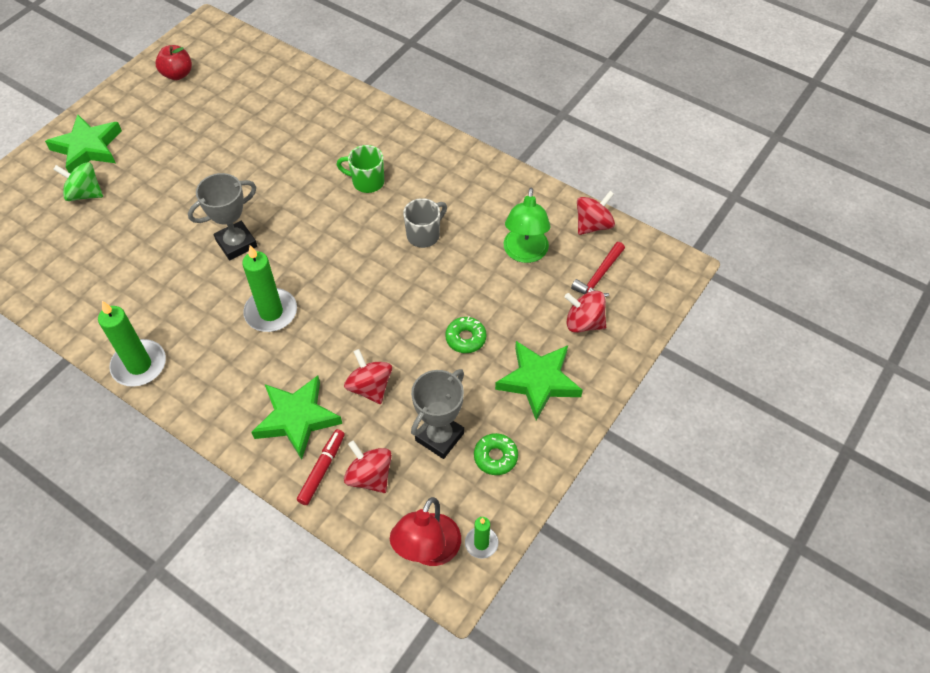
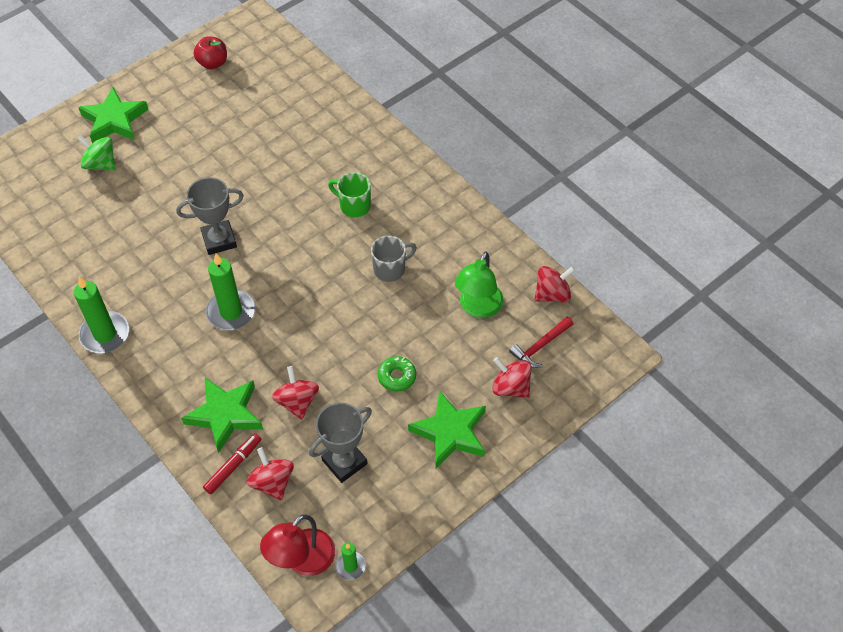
camera: 15 degrees right, 0 degrees up
(495, 457) = (388, 492): green donut -> none

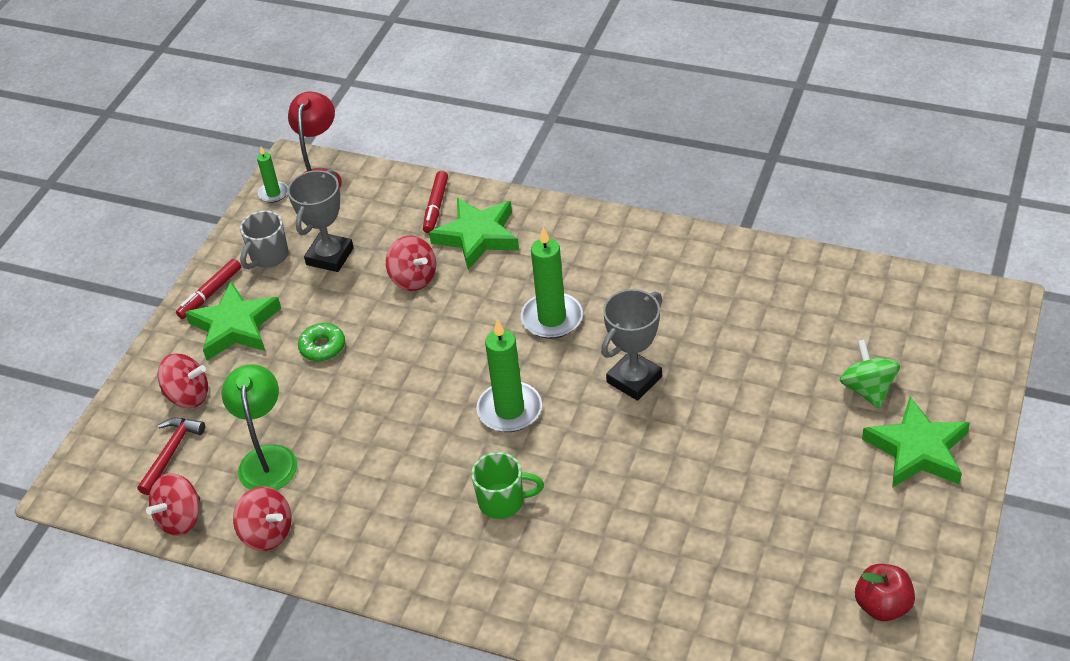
camera: 155 degrees right, 10 degrees down
(100, 164) = (867, 389): green spinning top -> green spinning top turned 105 degrees counterclockwise
(105, 334) = (664, 239): green candle -> green candle (509, 410)
(272, 482) = (388, 212): red spinning top -> red spinning top (267, 533)
(390, 269) = (402, 449): grey mug -> grey mug (268, 257)
(454, 478) = (210, 293): none -> red marker

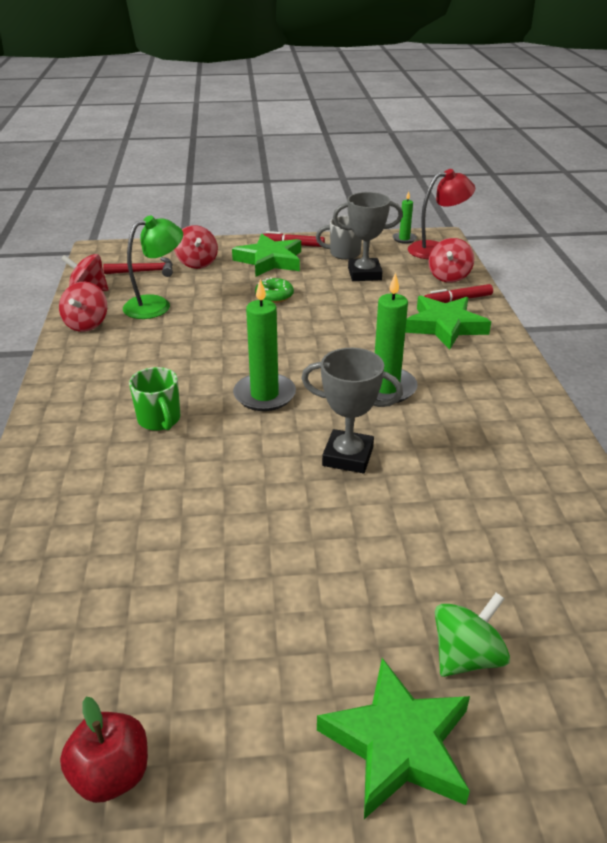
camera: 60 degrees right, 10 degrees down
(413, 278) = (373, 312): red spinning top -> red spinning top (449, 277)

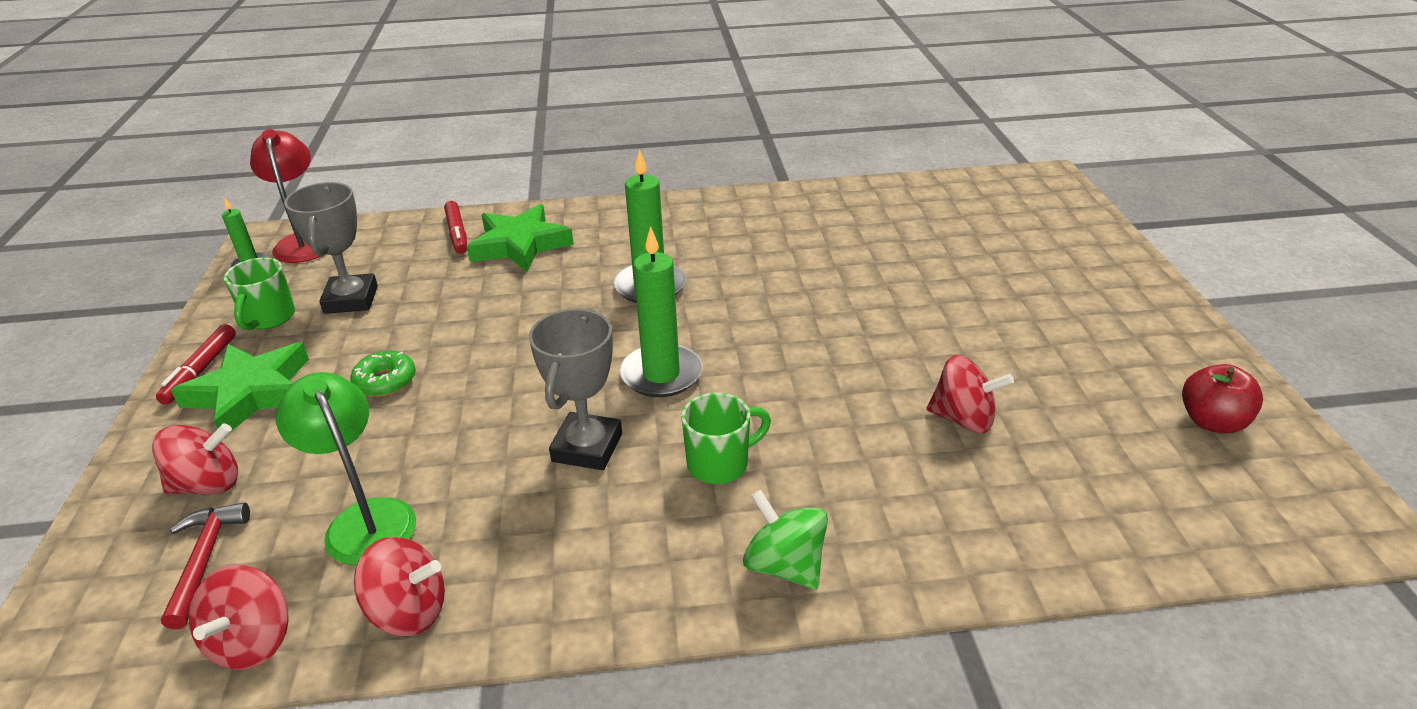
camera: 90 degrees left, 0 degrees up
(343, 253) = (269, 318): grey mug -> green mug
(348, 456) = (778, 311): grey trophy -> grey trophy (587, 447)
(398, 744) = (1097, 288): green star -> none
(449, 277) = (392, 236): red spinning top -> red spinning top (963, 419)
(466, 656) = (1006, 258): green spinning top -> green spinning top (785, 565)

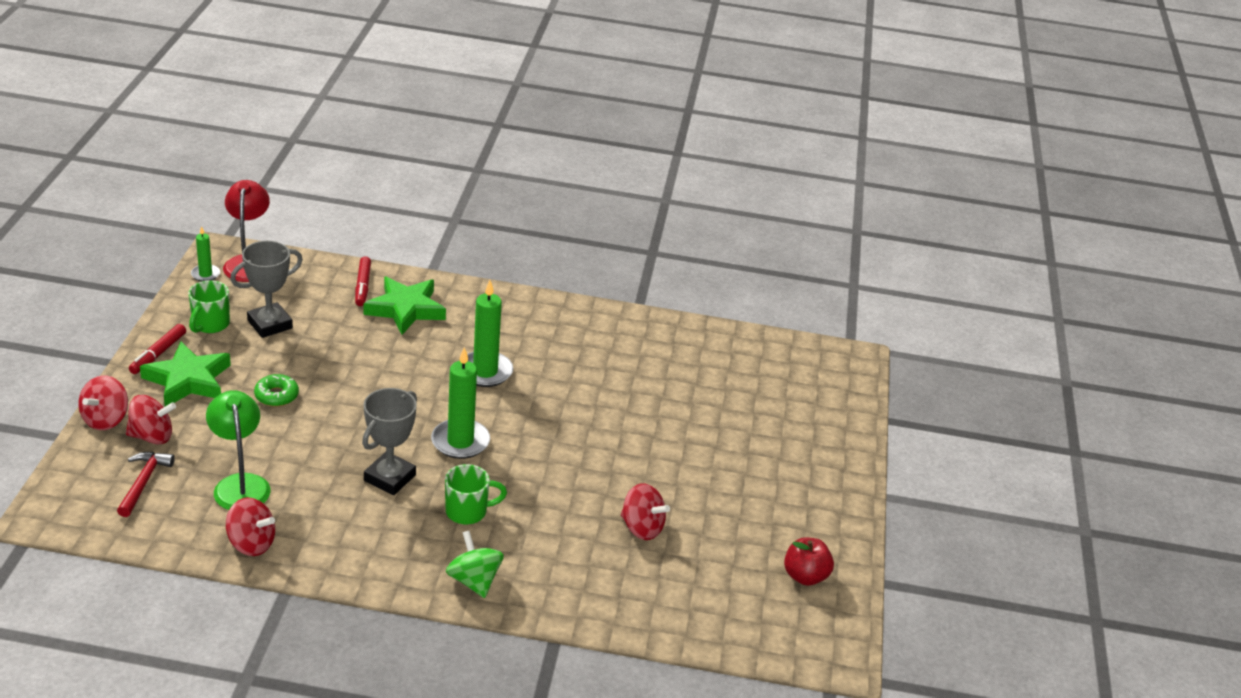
camera: 10 degrees right, 0 degrees up
(253, 641) = (163, 535): red spinning top -> red spinning top (106, 419)
(351, 299) = (270, 324): grey trophy -> grey trophy turned 45 degrees clockwise

